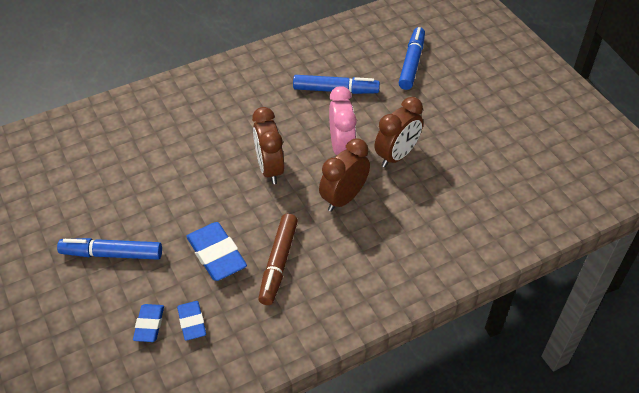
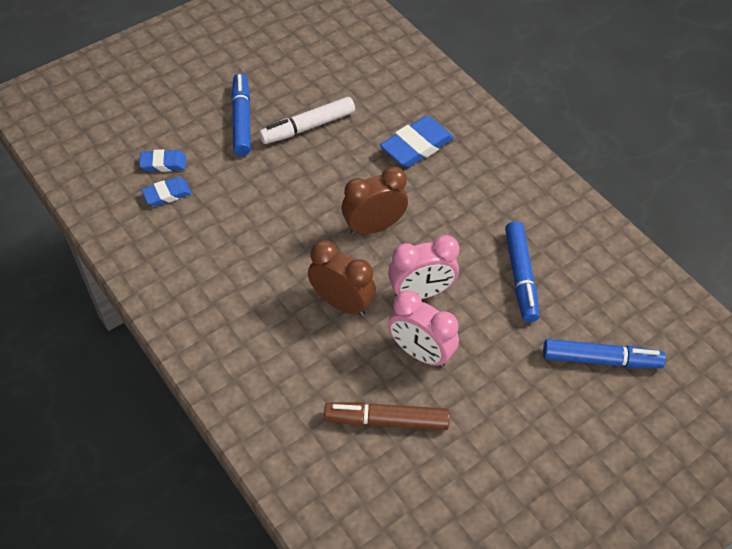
camera: 80 degrees right, 5 degrees up
(139, 202) = (308, 127): none -> white marker
(216, 255) = (249, 199): blue eraser -> blue eraser (417, 146)
(278, 263) = (243, 253): brown marker -> brown marker (386, 420)
(396, 156) = (420, 352): brown clock -> pink clock

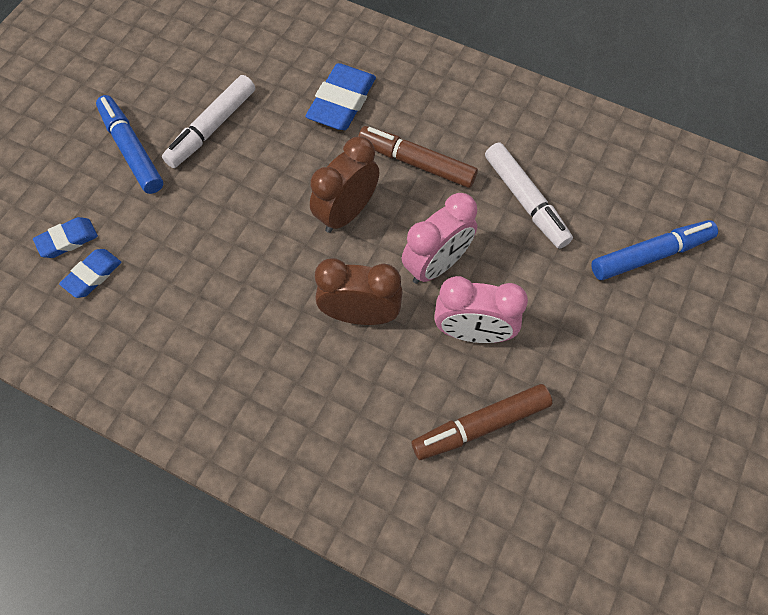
camera: 25 degrees left, 10 degrees up
(449, 213) = (416, 163): none -> brown marker
(520, 276) = (525, 201): blue marker -> white marker

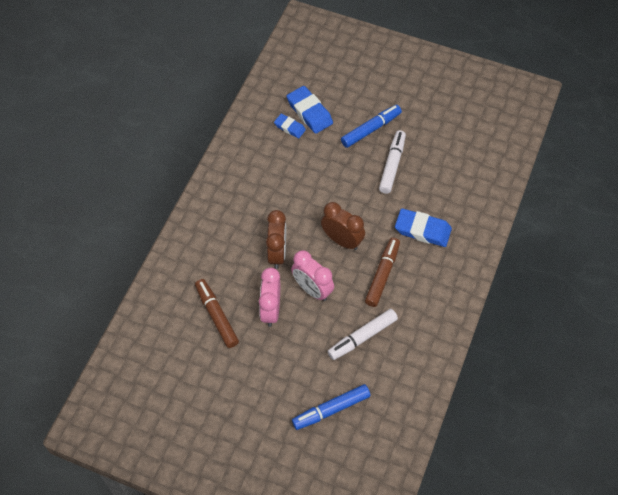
camera: 85 degrees right, 5 degrees down
(67, 240) = (309, 112): blue eraser -> blue eraser, size x1.69
(212, 128) = (392, 165): white marker -> white marker turned 75 degrees clockwise
(650, 255) = (331, 409): blue marker -> blue marker turned 90 degrees clockwise

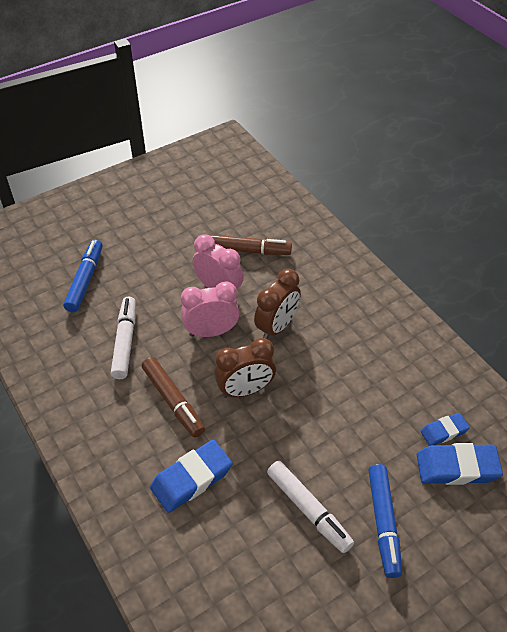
camera: 125 degrees right, 10 degrees down
(277, 253) = (277, 326): brown clock -> brown clock turned 90 degrees counterclockwise

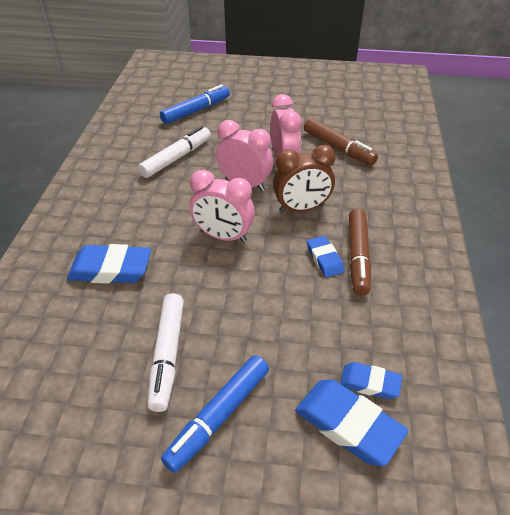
camera: 40 degrees right, 5 degrees down
(173, 401) = (162, 211): brown marker -> brown marker (358, 256)
(245, 390) = (223, 236): brown clock -> pink clock
(334, 360) = (324, 259): none -> blue eraser

